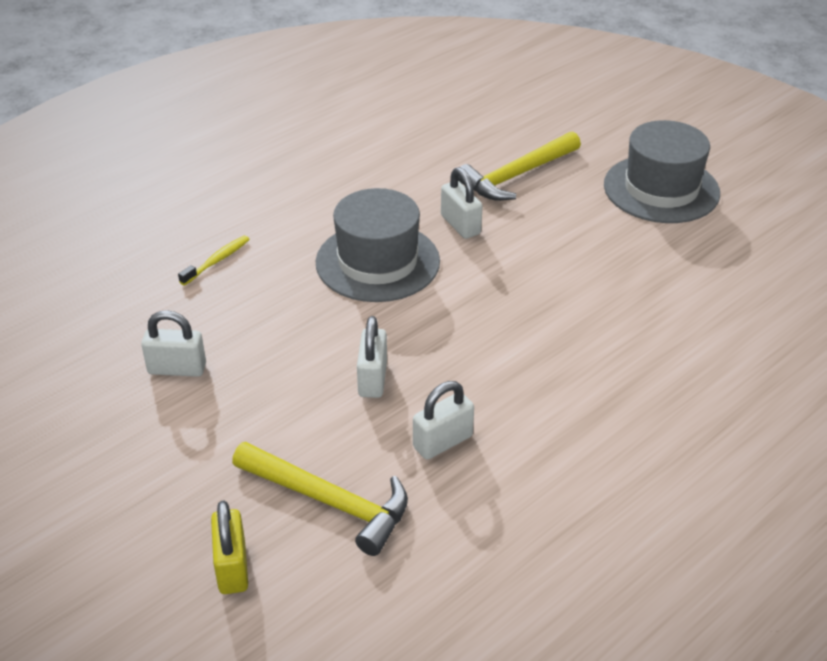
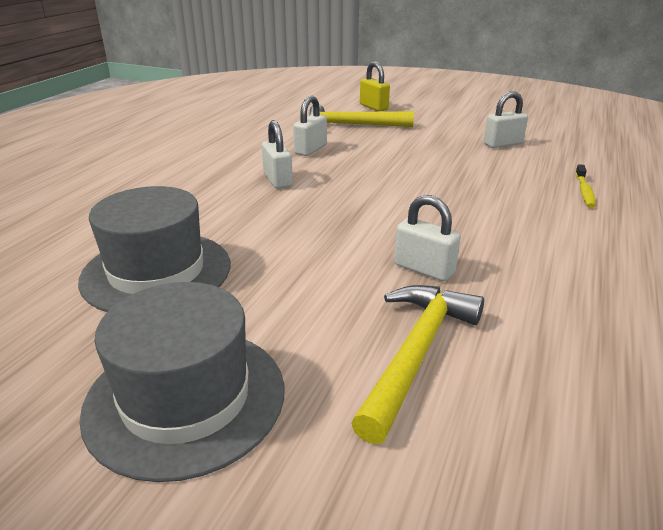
camera: 155 degrees right, 10 degrees down
(373, 379) = (381, 162): white padlock -> white padlock (277, 180)
(377, 262) = (462, 219): grey hat -> grey hat (156, 272)

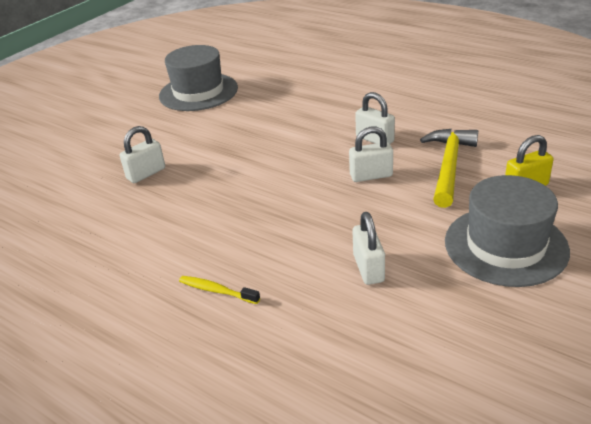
camera: 105 degrees right, 5 degrees up
(185, 398) = (97, 107): grey hat -> grey hat (505, 245)
(277, 180) = (308, 124): white padlock -> white padlock (371, 175)
(416, 353) = (77, 161): yellow hammer -> none

